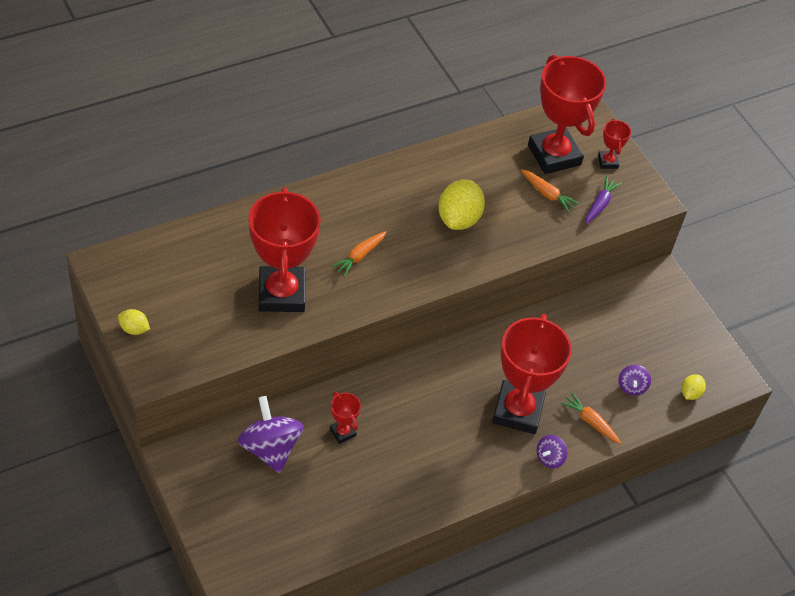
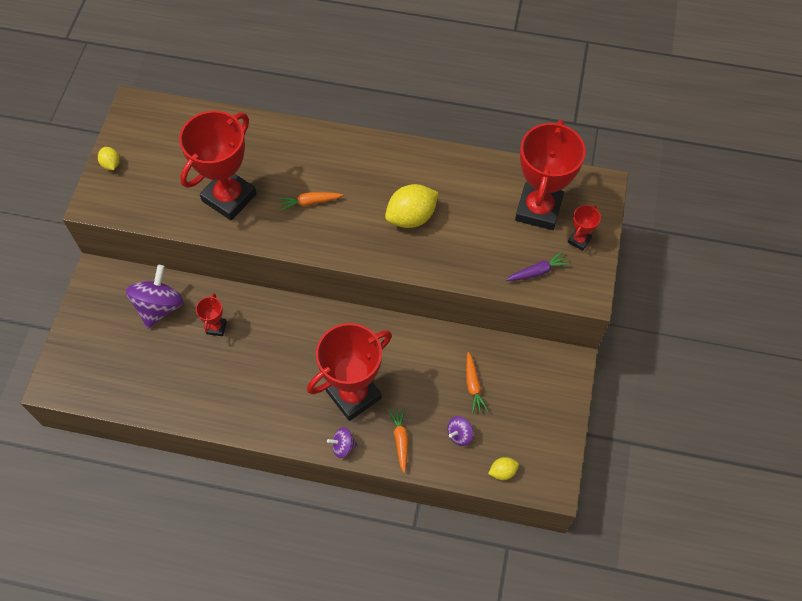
camera: 45 degrees right, 10 degrees up
(547, 194) = (501, 238): orange carrot -> orange carrot (473, 386)

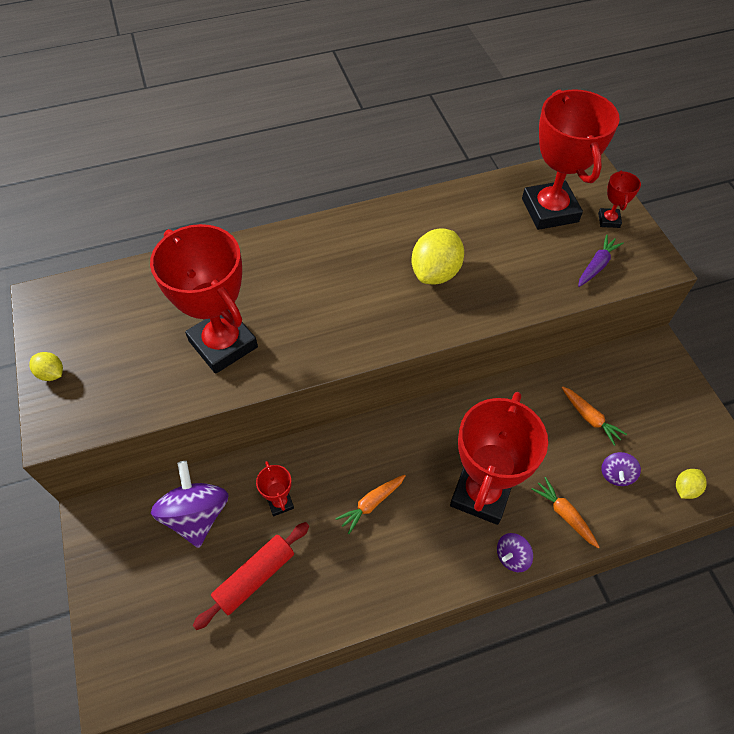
camera: 30 degrees left, 5 degrees down
(171, 366) = (255, 577): none -> red rolling pin
(229, 197) = (223, 344): red trophy -> red trophy turned 45 degrees counterclockwise
(309, 202) = (318, 307): orange carrot -> orange carrot (371, 504)

